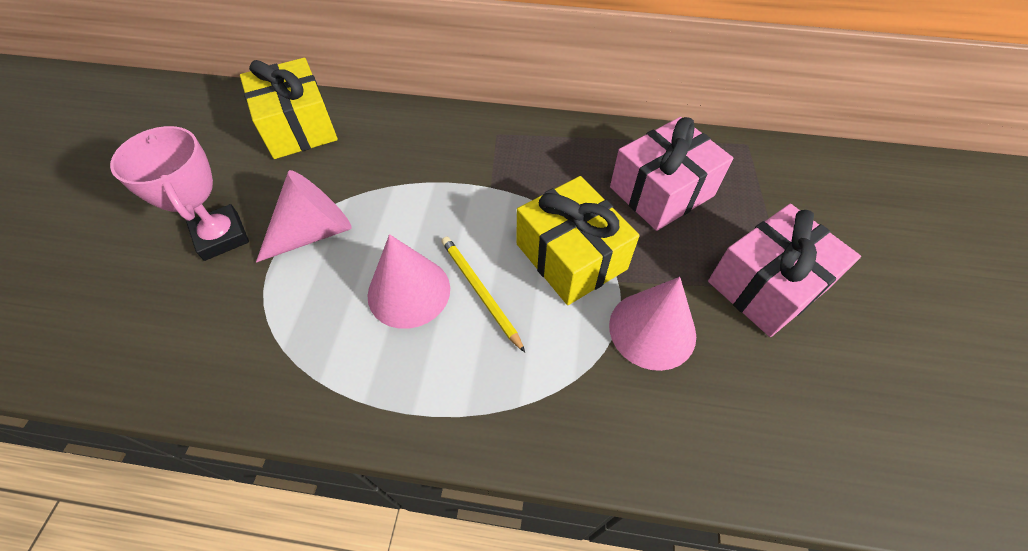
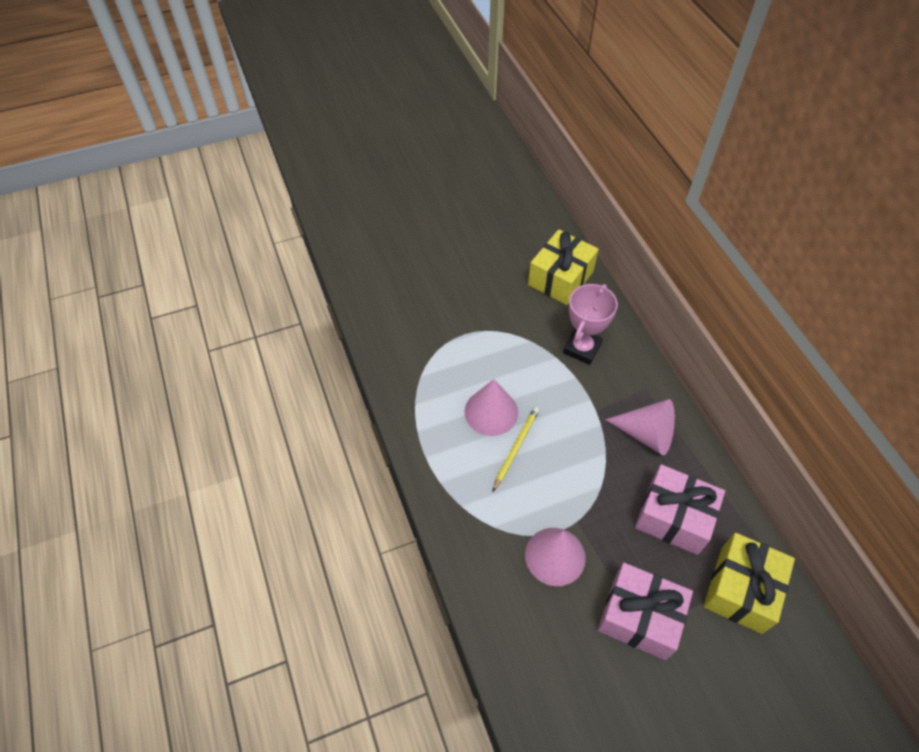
camera: 60 degrees right, 0 degrees up
(221, 236) = (461, 301): pink trophy -> pink trophy (582, 348)
(314, 232) = (495, 341): pink cone -> pink cone (646, 434)
(571, 256) = (576, 485): yellow gift -> yellow gift (741, 589)

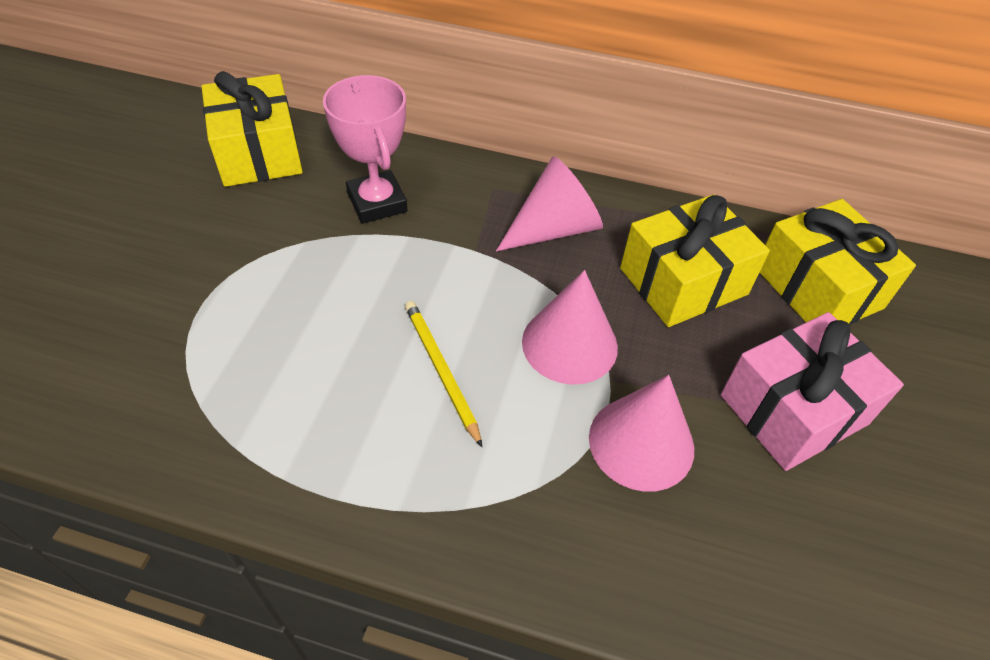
camera: 55 degrees left, 5 degrees down
(491, 412) = (357, 359): pink cone -> pink cone (569, 344)
(674, 517) = (683, 281): pink gift -> yellow gift

